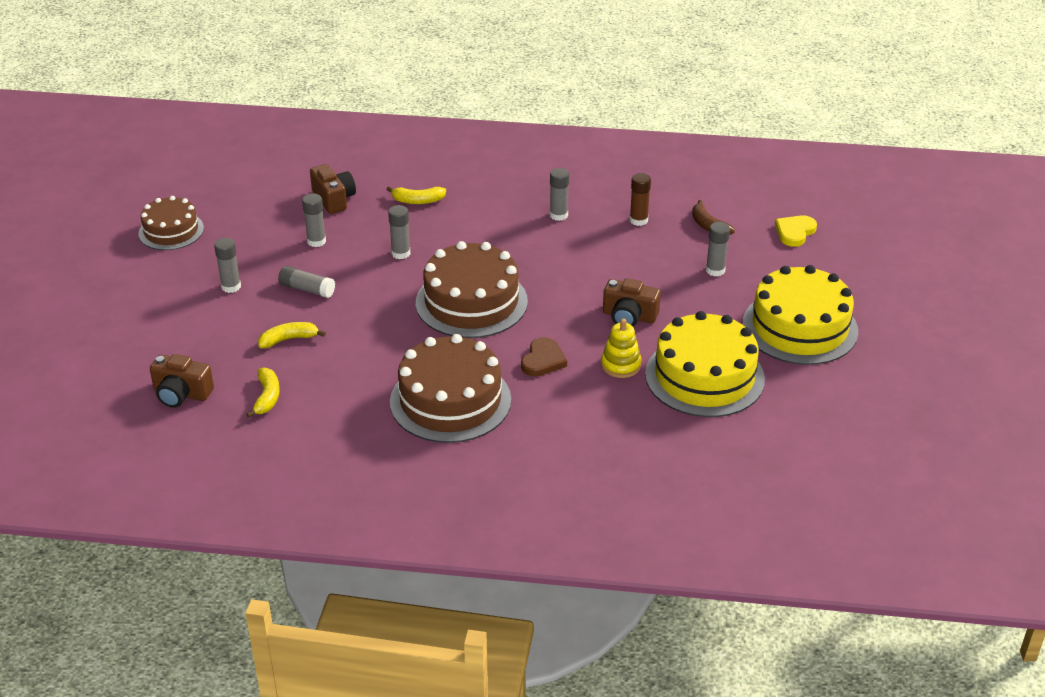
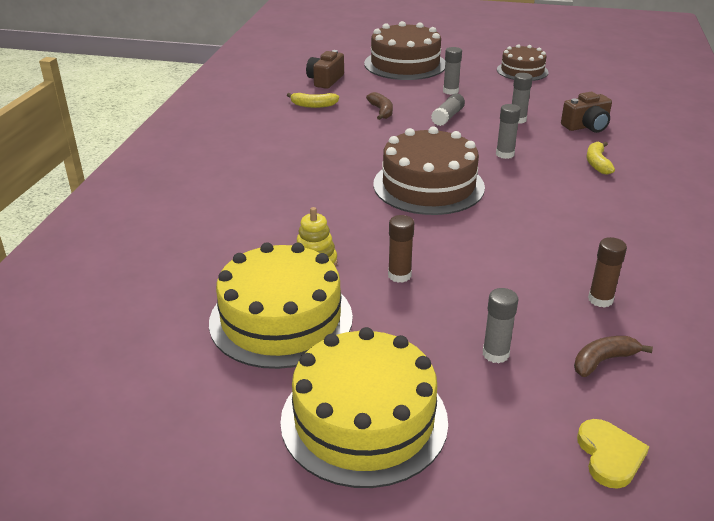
camera: 95 degrees right, 5 degrees down
(288, 339) = (381, 111): yellow banana -> brown banana
(450, 400) = (287, 172): brown cake -> brown cake (405, 64)
(543, 360) = (333, 218): brown heart -> none
(558, 215) = (595, 242): grey glue stick -> none
(629, 316) = (399, 275): brown camera -> brown glue stick
(794, 232) = (609, 455): yellow heart -> yellow heart turned 45 degrees clockwise

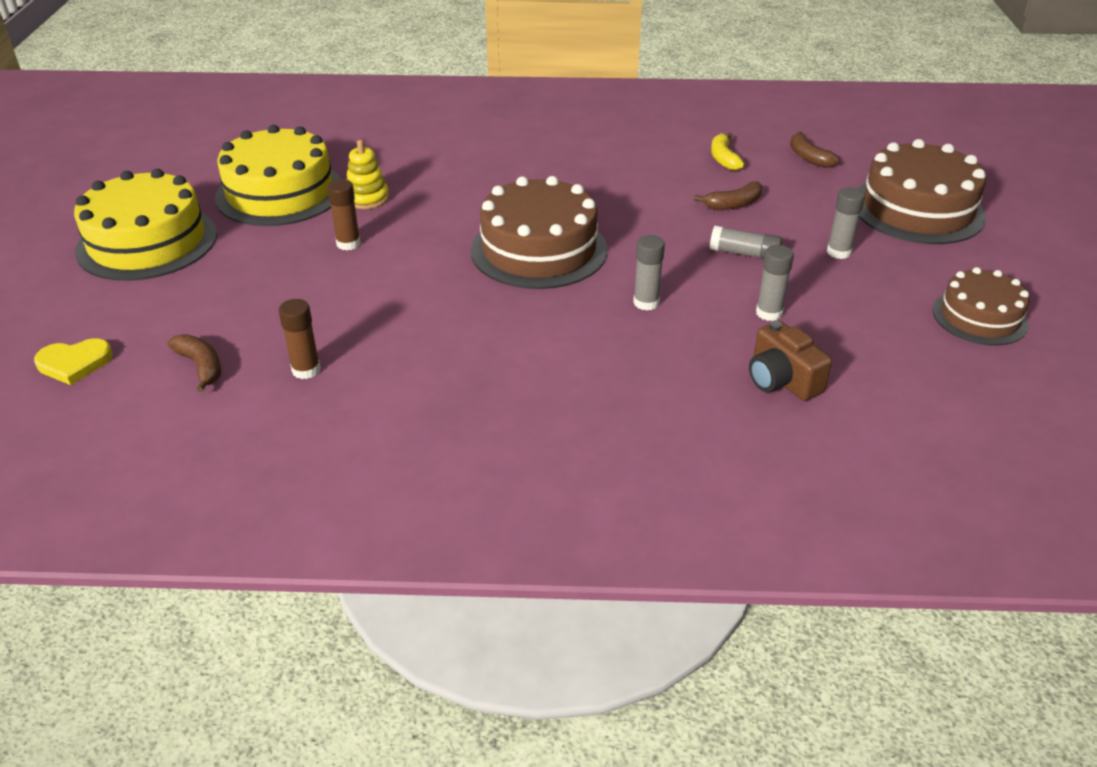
camera: 80 degrees right, 5 degrees up
(325, 80) = (808, 157): brown camera -> brown banana
(495, 354) = (220, 302): grey glue stick -> none
(597, 163) = (650, 384): yellow banana -> none

